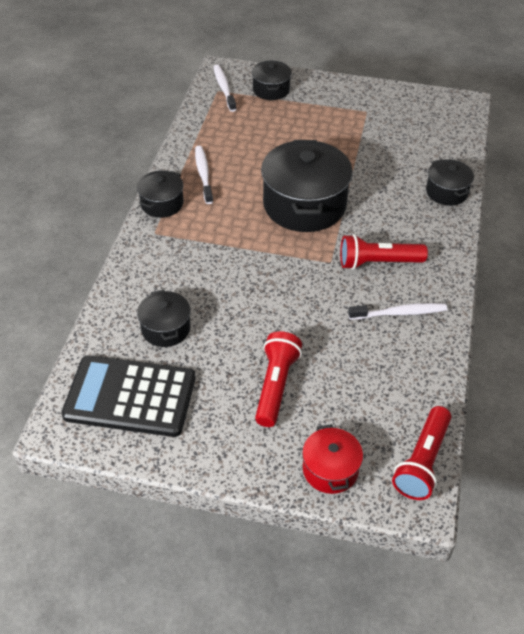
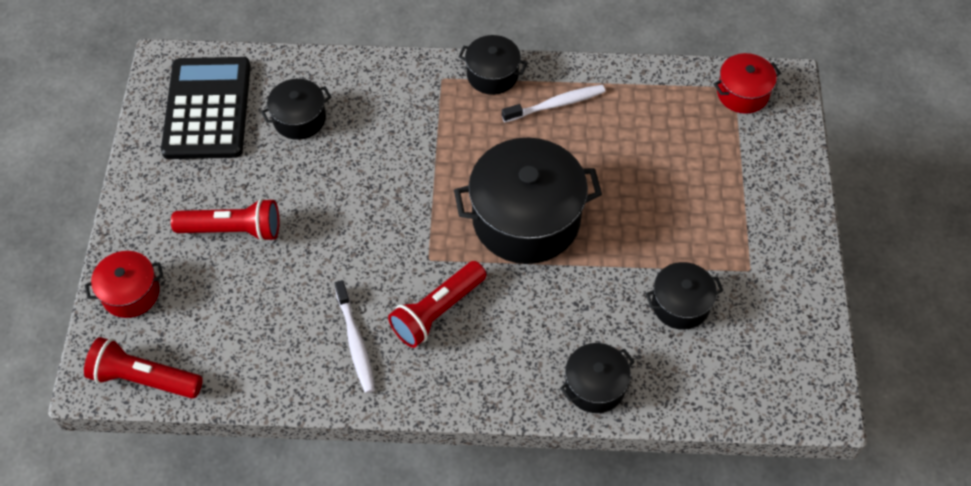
camera: 80 degrees right, 10 degrees up
(224, 88) = (742, 93): white toothbrush -> red pot
(271, 89) = (759, 147): black pot -> black pot (680, 304)
(378, 262) = (437, 311): red flashlight -> red flashlight turned 120 degrees counterclockwise

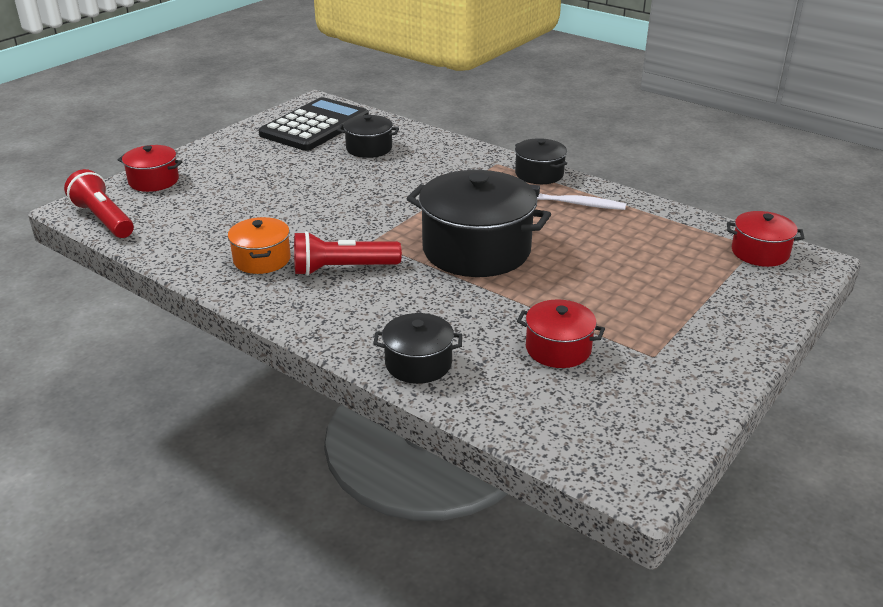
camera: 35 degrees right, 25 degrees down
(233, 230) = (256, 178): red flashlight -> none
(355, 342) = (262, 259): white toothbrush -> orange pot
(680, 304) = (558, 349): black pot -> red pot

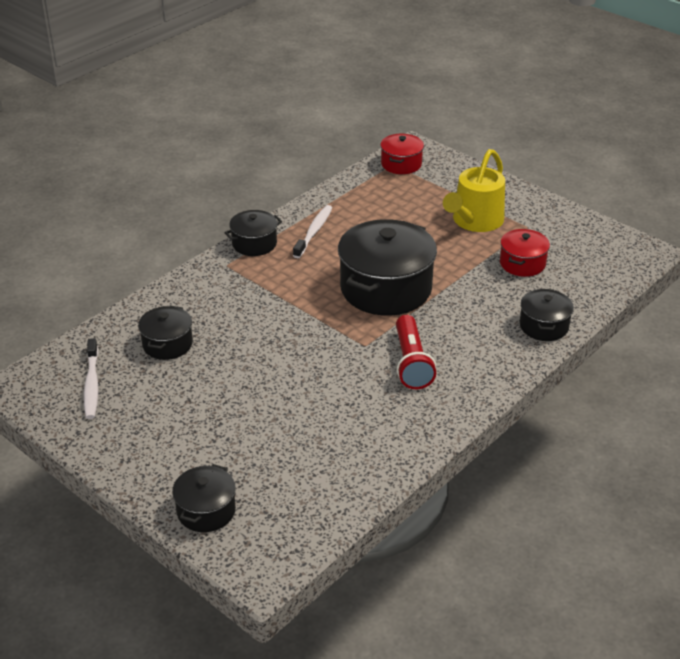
camera: 85 degrees left, 5 degrees up
(103, 219) = (295, 541): red flashlight -> none
(154, 181) = (206, 511): red pot -> black pot
(262, 259) = (391, 413): orange pot -> none
(315, 126) = (92, 384): black calculator -> white toothbrush
(647, 310) = (475, 221): none -> yellow watering can

